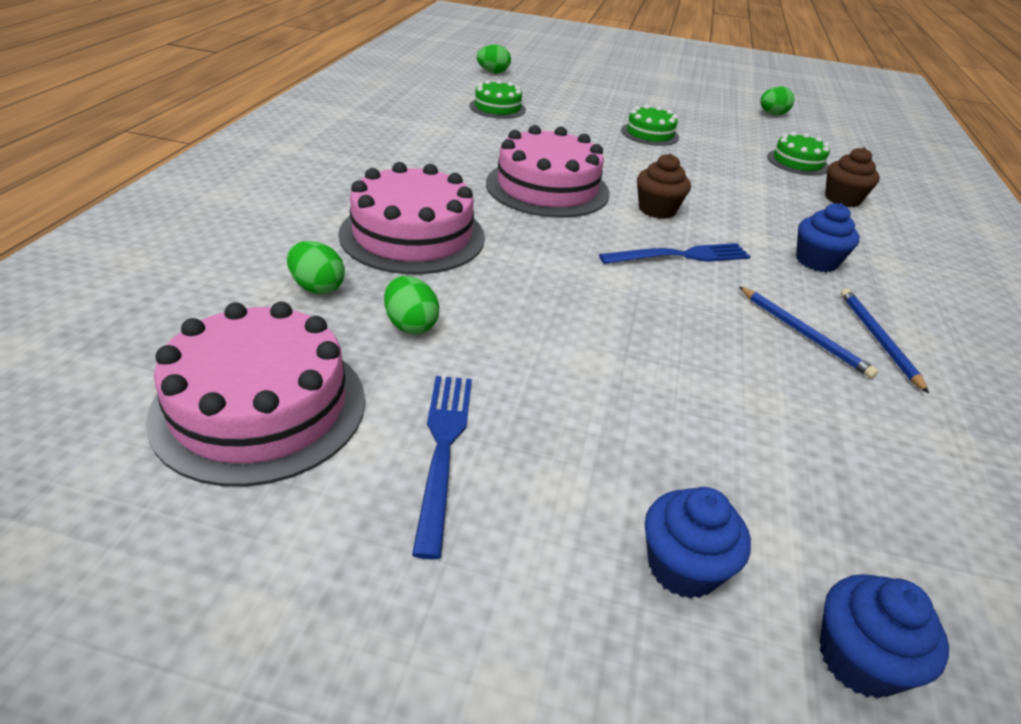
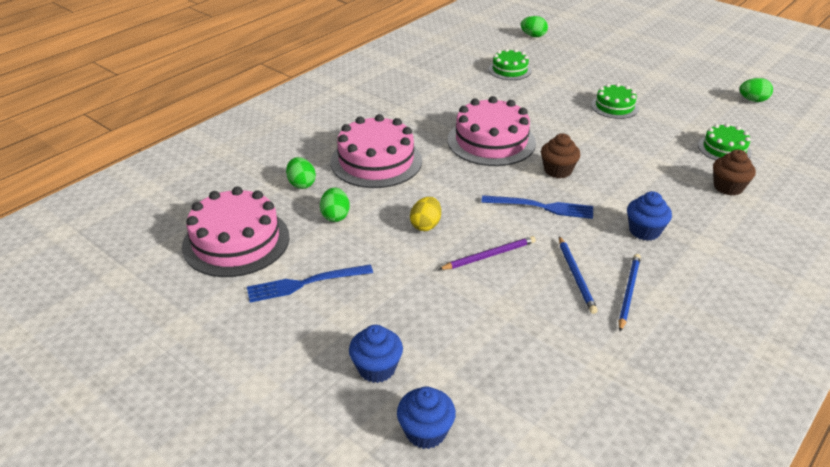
camera: 30 degrees right, 0 degrees up
(443, 449) = (305, 283): blue fork -> blue fork turned 135 degrees counterclockwise
(557, 310) = (426, 225): none -> yellow egg
(677, 332) = (489, 255): none -> purple pencil

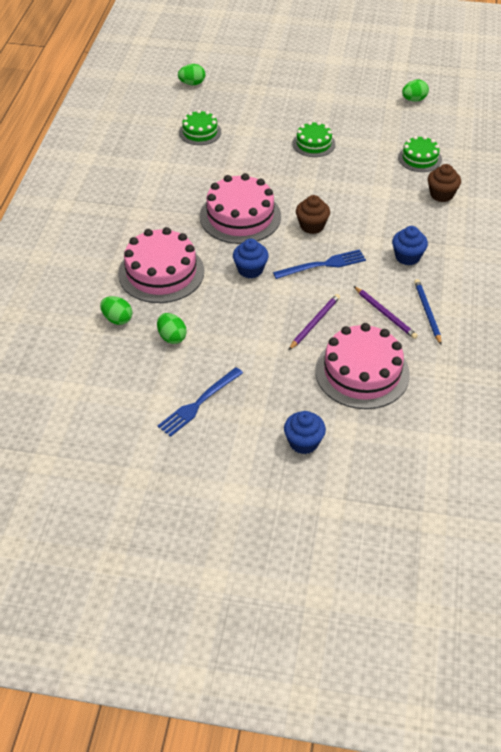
camera: 30 degrees left, 10 degrees up
(236, 241) = (111, 392): pink cake -> pink cake (362, 372)
(425, 432) = (368, 469): blue cupcake -> blue cupcake (250, 270)
(426, 225) = (249, 316): yellow egg -> none
(576, 276) = (385, 314): blue pencil -> purple pencil

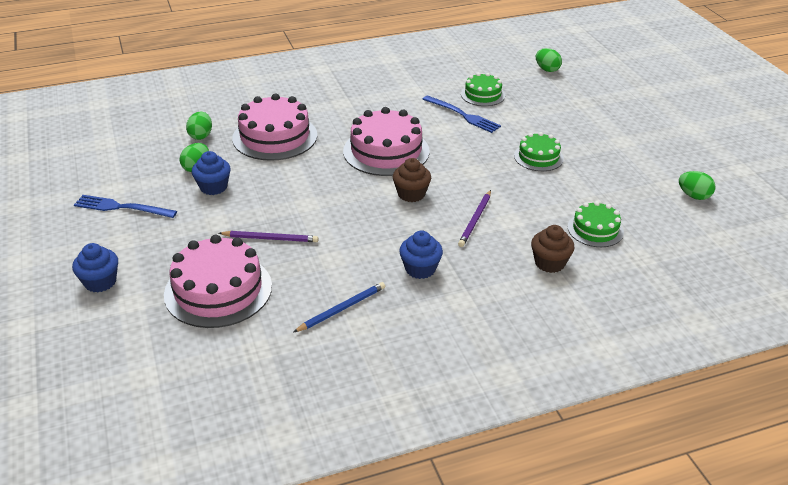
camera: 60 degrees right, 10 degrees down
(250, 270) = (316, 179): blue cupcake -> blue cupcake (213, 187)
(323, 265) = (359, 218): blue fork -> blue fork (463, 115)
(385, 314) = (316, 280): purple pencil -> purple pencil (475, 220)

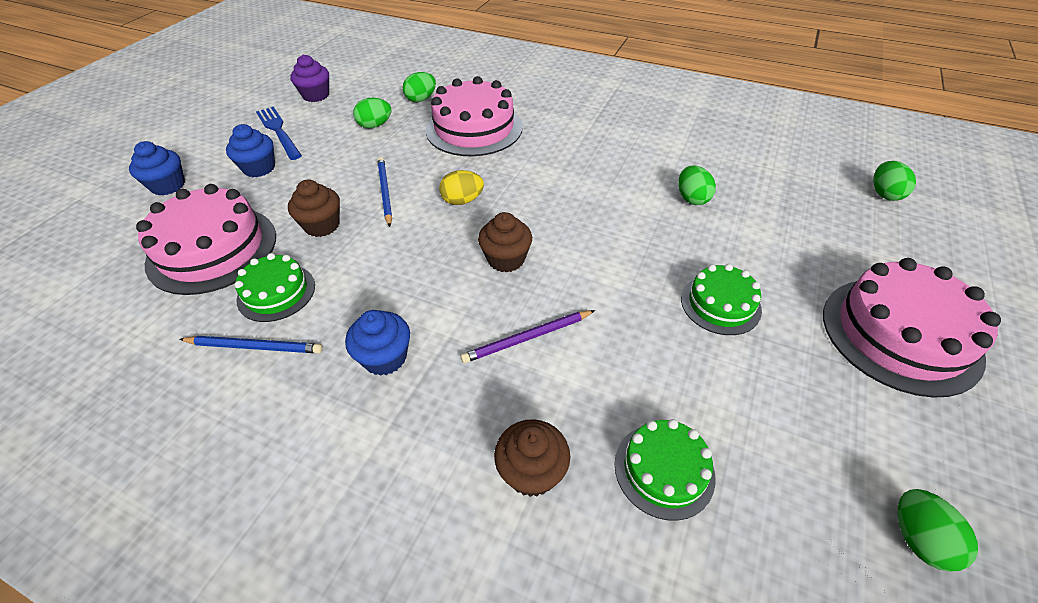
camera: 45 degrees right, 10 degrees up
(104, 171) = (316, 95): none -> purple cupcake
(213, 187) = (359, 149): blue cupcake -> blue cupcake (259, 168)
(270, 238) = (322, 225): purple pencil -> brown cupcake
(279, 200) = (385, 192): none -> blue pencil
(338, 180) = (462, 201): none -> yellow egg
(386, 151) = (550, 195): pink cake -> pink cake (900, 334)
(463, 115) = (692, 198): blue fork -> green egg
(482, 95) = (750, 186): green cake -> green cake (276, 292)

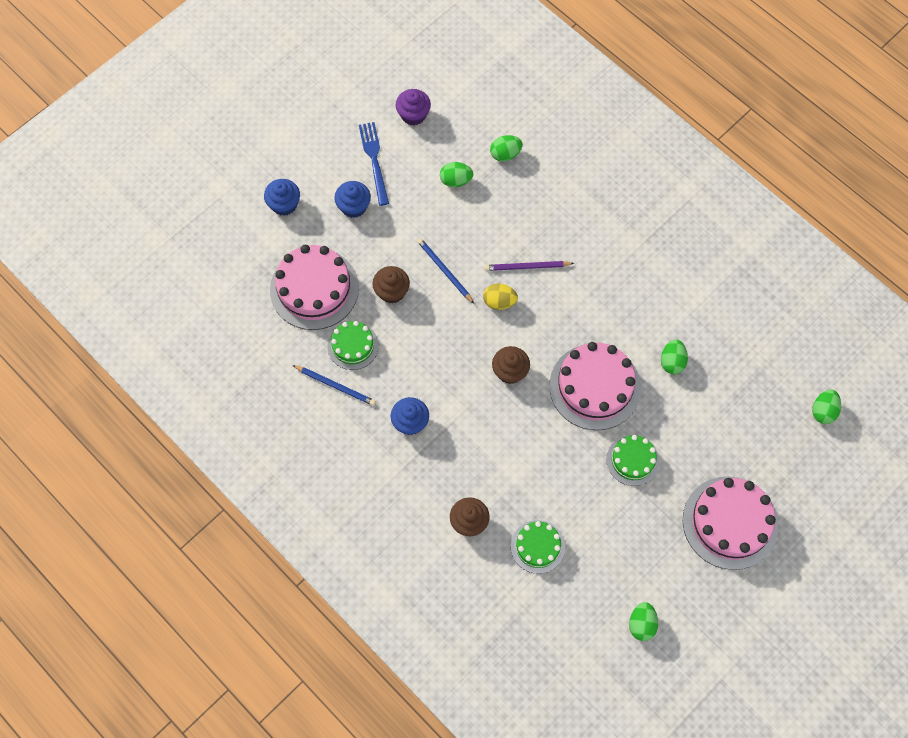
camera: 20 degrees right, 20 degrees up
(385, 192) = (444, 271): blue pencil -> blue pencil turned 45 degrees counterclockwise
(474, 128) = (538, 215): pink cake -> pink cake (594, 386)
(527, 338) = (499, 440): purple pencil -> purple pencil (527, 267)

